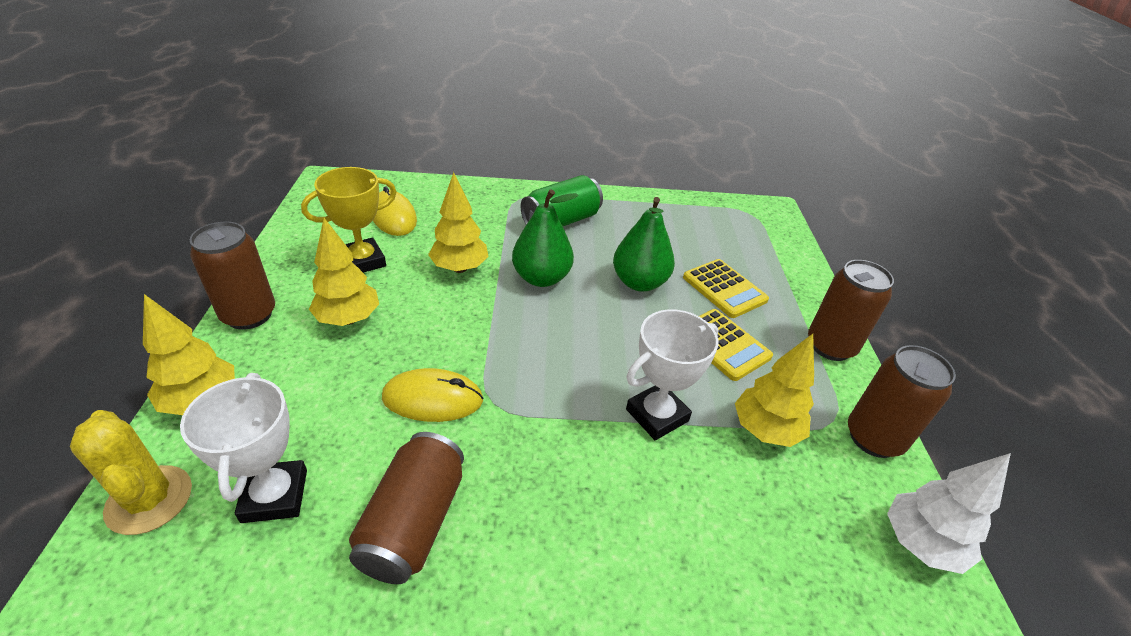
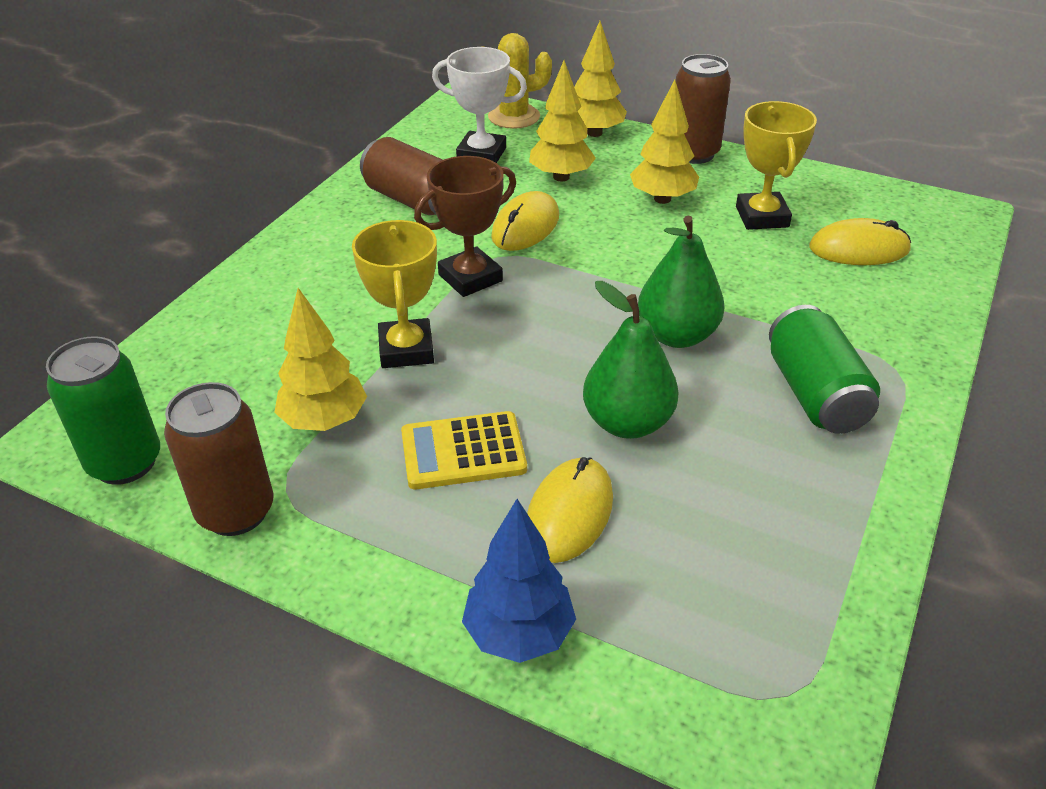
camera: 120 degrees right, 0 degrees up
(460, 268) = (723, 278): yellow tree -> yellow tree (561, 177)
(537, 410) = (470, 278): none -> brown trophy
(657, 415) = (406, 349): white trophy -> yellow trophy
(724, 289) = (569, 513): yellow calculator -> yellow mouse
(806, 287) = (519, 634): none -> blue tree
(830, 346) = (383, 572): brown can -> none
(920, 544) = (125, 462): white tree -> green can

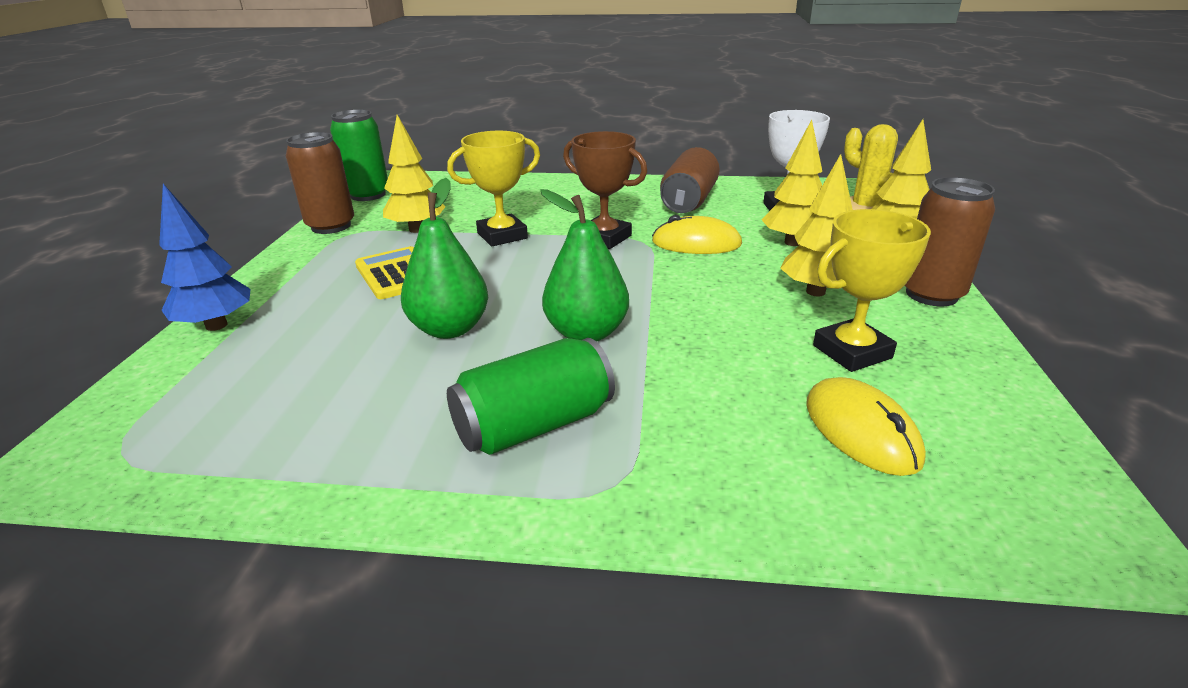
camera: 70 degrees right, 10 degrees down
(569, 513) = (336, 322): yellow mouse -> none

